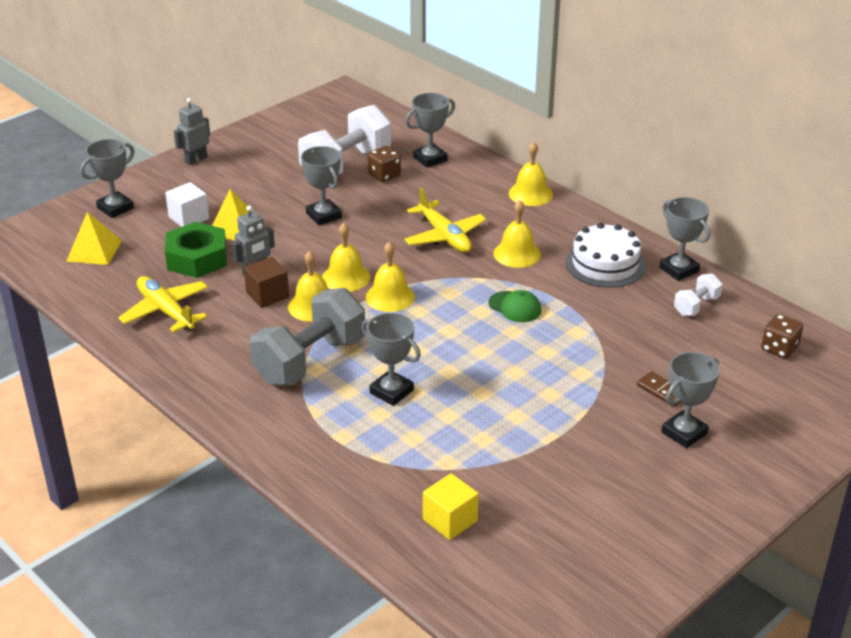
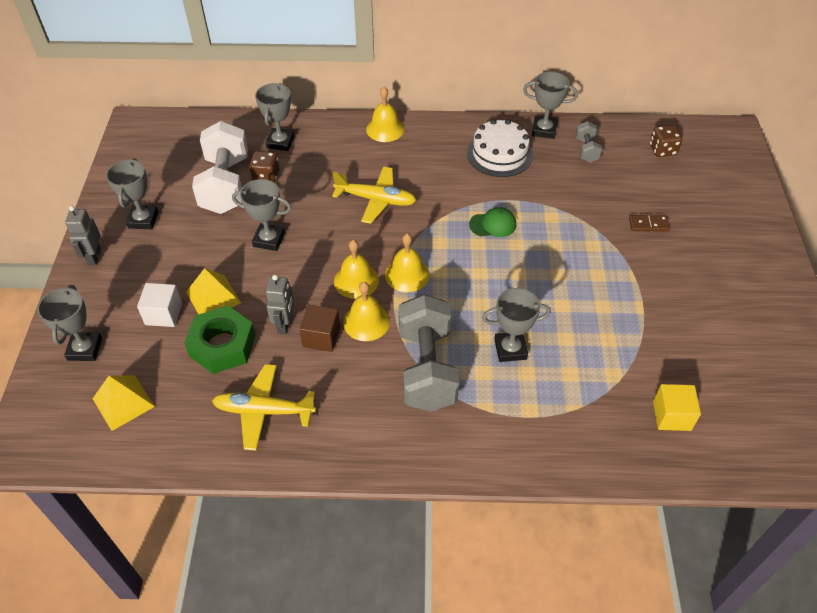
camera: 45 degrees left, 15 degrees up
(517, 254) = (439, 182): yellow bell -> none
(684, 433) = (696, 245): grey trophy -> grey trophy (143, 220)
(696, 306) = (586, 150): white dumbbell -> grey dumbbell

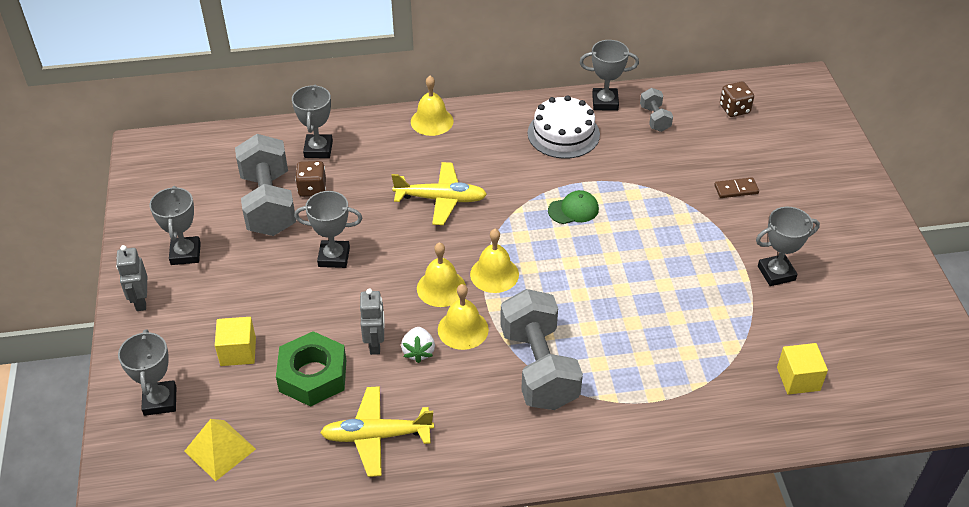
camera: 10 degrees left, 5 degrees down
(163, 314) = (238, 351): white cube -> yellow cube
(213, 297) = (288, 326): yellow pyramid -> none
(226, 185) = (269, 204): white dumbbell -> grey dumbbell
(321, 337) = (418, 352): brown cube -> white strawberry
(510, 349) = (621, 336): grey trophy -> grey trophy (776, 273)

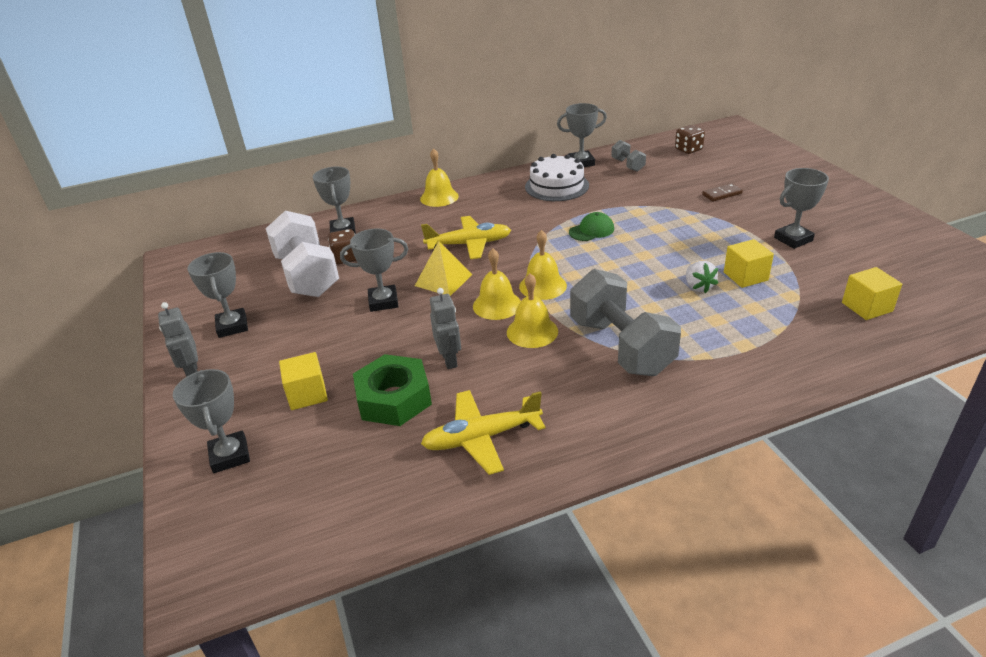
camera: 10 degrees left, 10 degrees down
(220, 450) = (310, 488): yellow pyramid -> yellow pyramid (443, 280)
(269, 204) = (307, 275): grey dumbbell -> white dumbbell
(418, 352) = (496, 357): white strawberry -> white strawberry (698, 287)
(700, 311) = (745, 276): none -> yellow cube

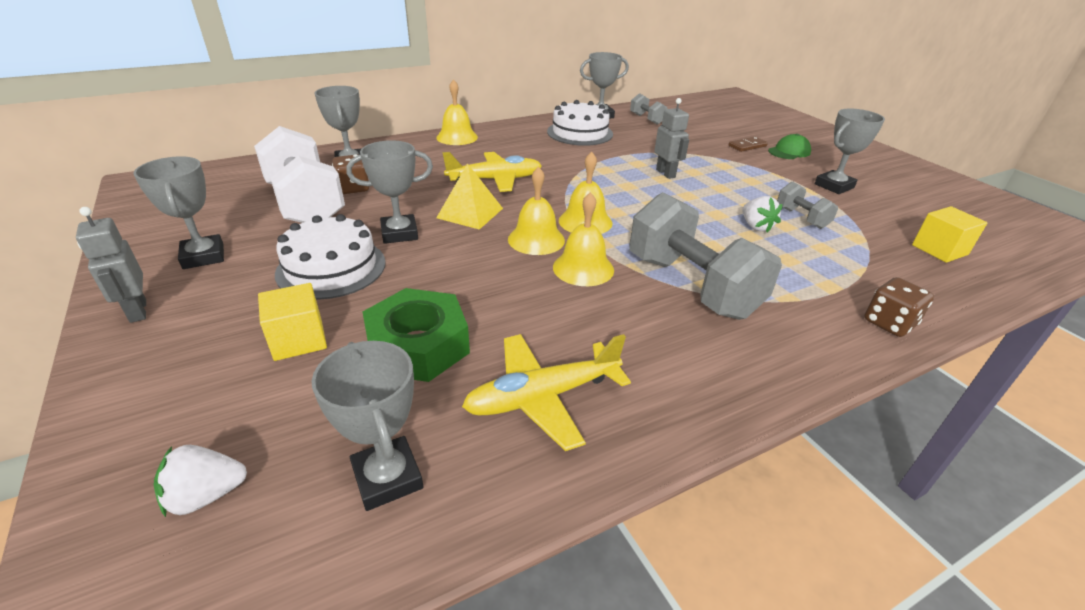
camera: 10 degrees left, 0 degrees up
(230, 455) = (174, 427): grey trophy -> grey trophy (387, 477)
(255, 498) = (206, 495): none -> white strawberry
(329, 334) = (331, 268): none -> white cake
(449, 360) = (487, 298): grey robot -> grey robot (666, 173)
(591, 230) = (626, 172): green cap -> green cap (789, 151)
(688, 149) = (701, 110): brown dice -> brown dice (889, 323)
(745, 276) = (801, 218): yellow cube -> grey dumbbell

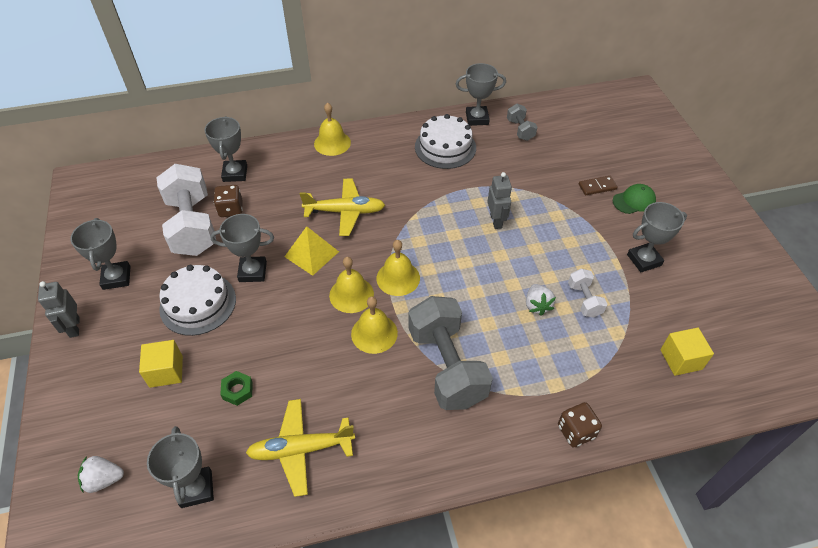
camera: 15 degrees right, 15 degrees up
(418, 345) = (237, 390): green nut -> green nut, size x0.47
(801, 218) = (584, 300): grey dumbbell -> white dumbbell

